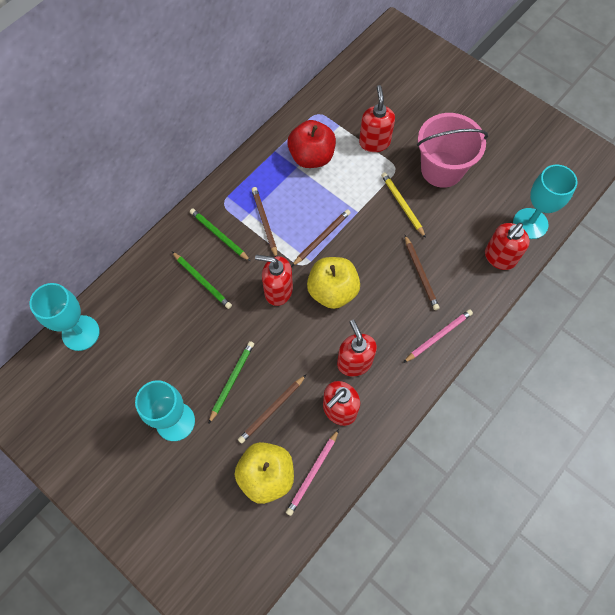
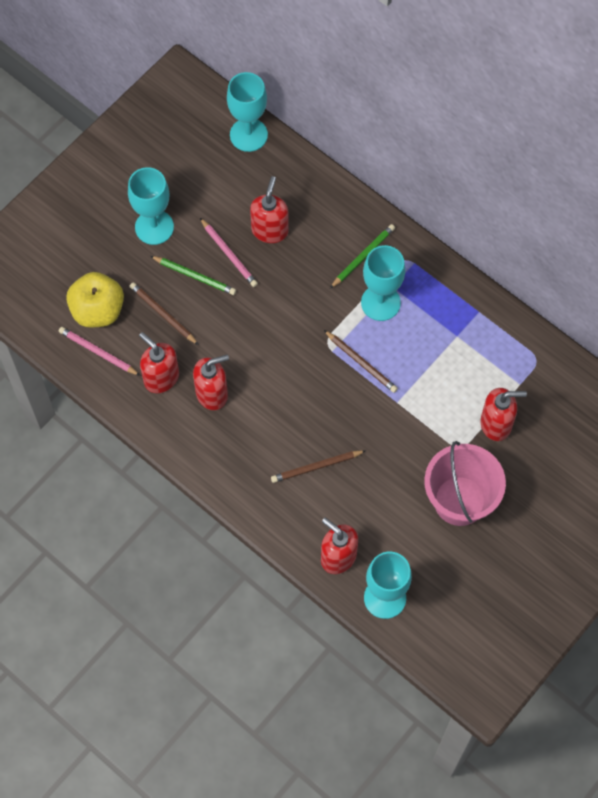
camera: 90 degrees right, 0 degrees up
(202, 281) = (307, 242): green pencil -> none
(264, 222) = (380, 303): brown pencil -> turquoise goblet
(278, 291) = (295, 318): red soap dispenser -> red soap dispenser (270, 230)
(311, 157) = (471, 352): red apple -> none
(332, 291) = (295, 373): yellow apple -> none
(402, 205) = (407, 452): yellow pencil -> none
(438, 336) = (240, 481): pink pencil -> pink pencil (228, 254)

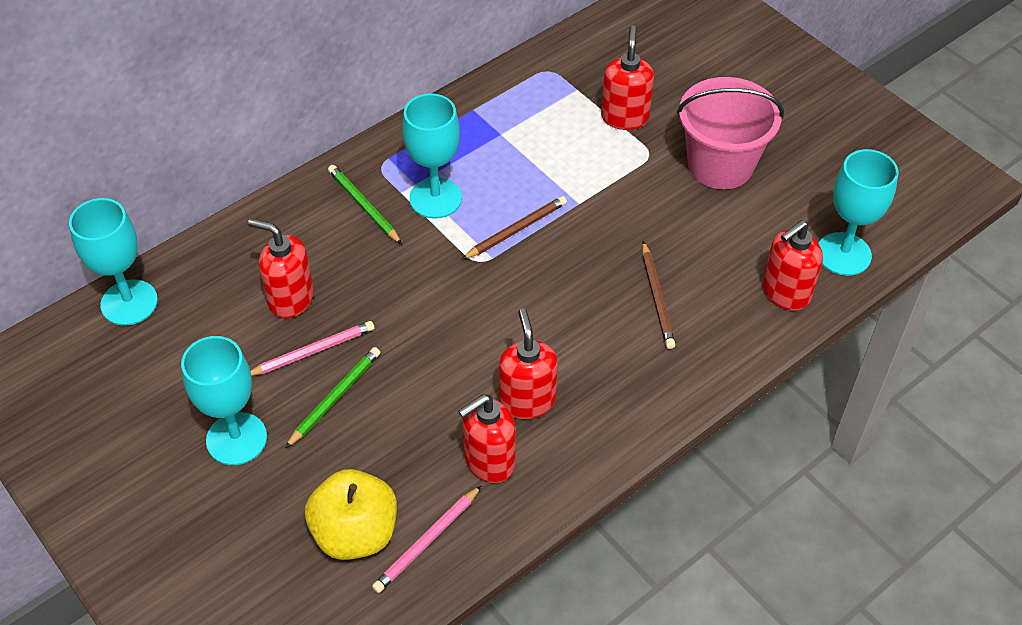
camera: 80 degrees left, 15 degrees down
(163, 314) = (386, 445): brown pencil -> none

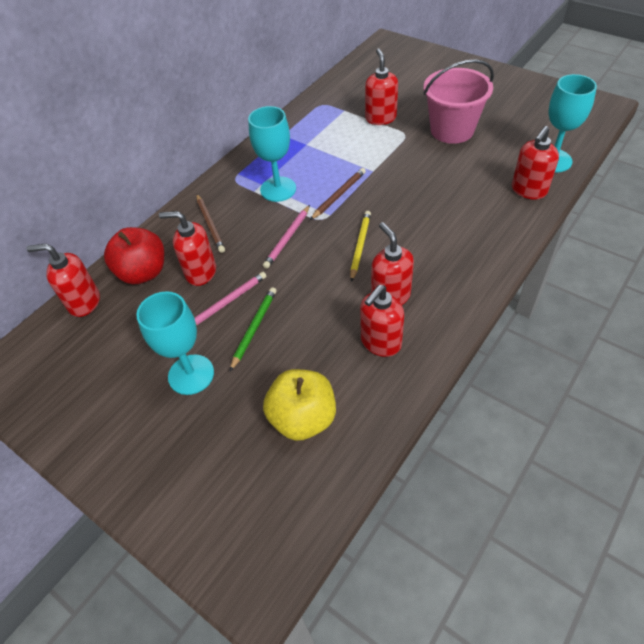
camera: 10 degrees left, 0 degrees up
(129, 302) = (84, 302): turquoise goblet -> red soap dispenser
(216, 279) = (143, 272): none -> red apple
(364, 206) = (232, 204): green pencil -> none
(427, 541) = (358, 409): pink pencil -> pink pencil (287, 238)
(515, 317) = (360, 246): none -> yellow pencil
(656, 297) = (448, 212): brown pencil -> brown pencil (210, 224)

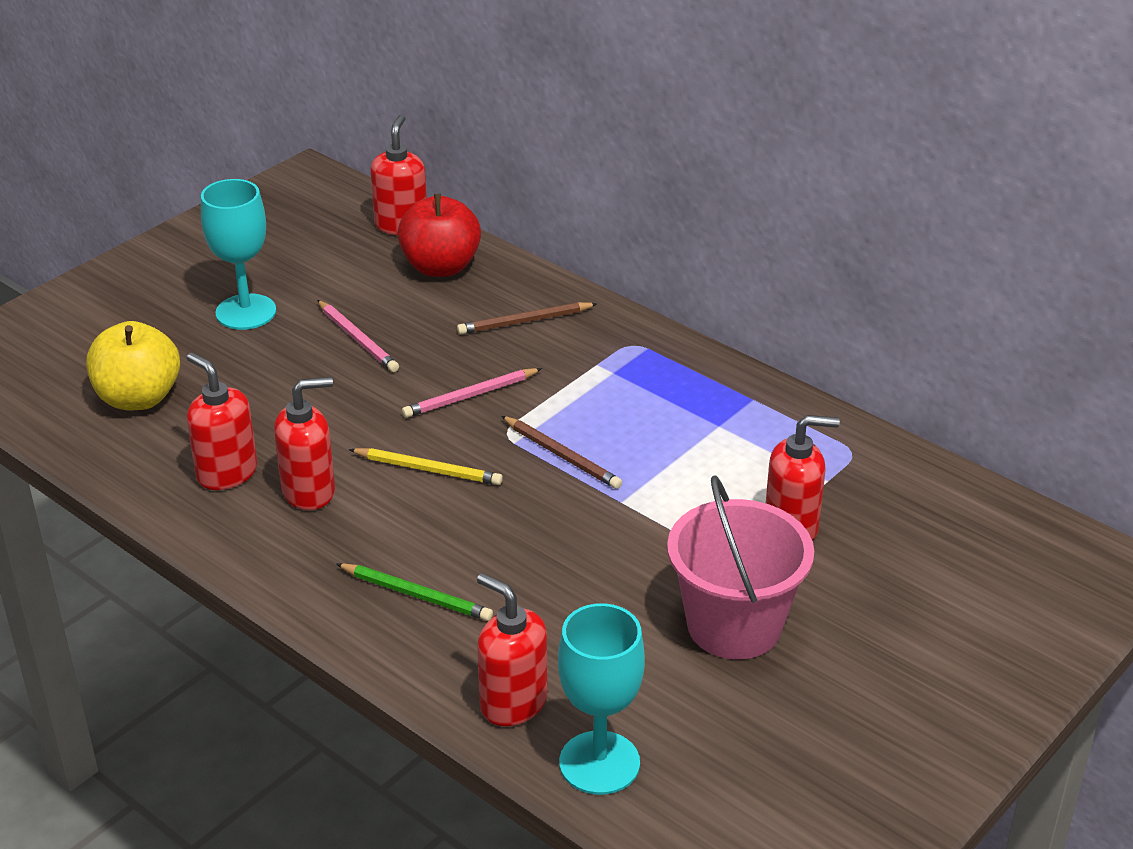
camera: 90 degrees right, 15 degrees down
(200, 272) = (424, 315): red soap dispenser -> none
(254, 328) = (300, 362): green pencil -> green pencil (416, 595)
(278, 189) = (594, 389): turquoise goblet -> none
(287, 238) = (470, 396): pink pencil -> pink pencil turned 60 degrees counterclockwise

